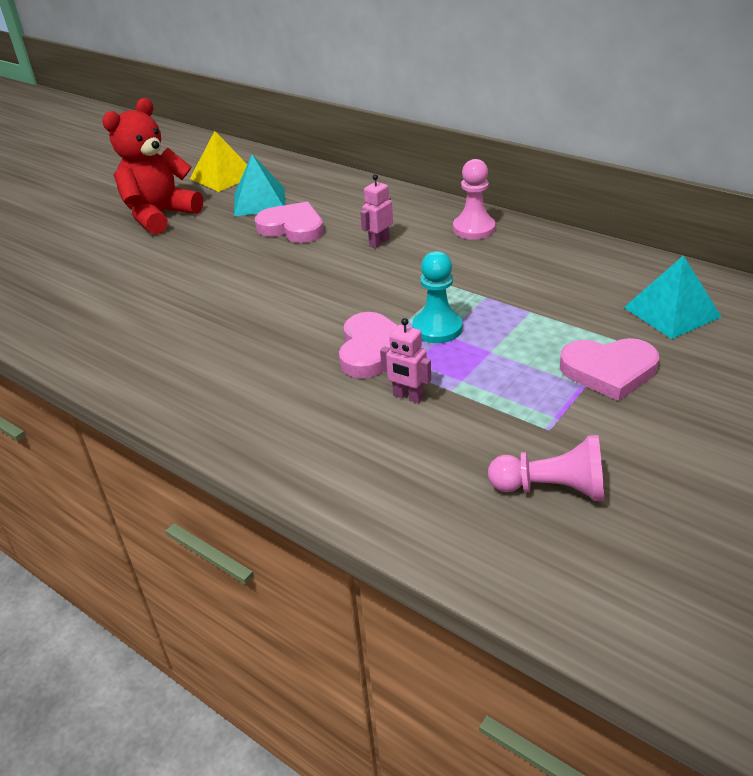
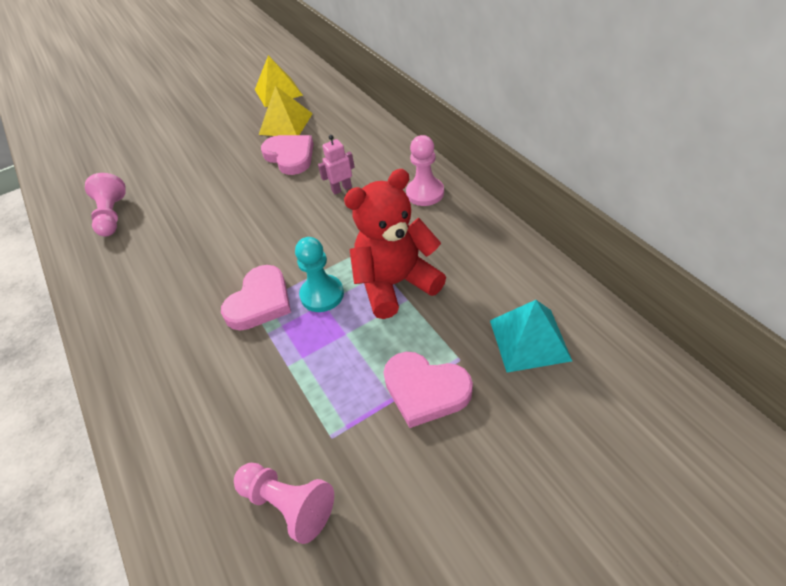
camera: 25 degrees right, 10 degrees up
(107, 321) = (112, 216): none -> pink pawn
(160, 215) = (211, 122): red teddy bear -> red teddy bear (395, 284)
(259, 201) = (286, 124): turquoise pyramid -> yellow pyramid
(408, 396) = (251, 360): pink robot -> none

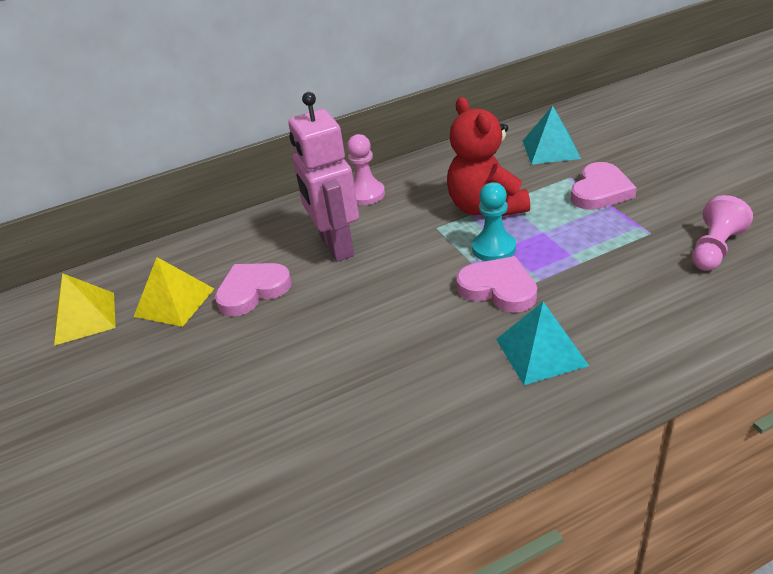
camera: 85 degrees left, 10 degrees down
(112, 216) = (300, 467): pink pawn -> none
(170, 334) = (541, 352): none -> turquoise pyramid
(341, 189) = (336, 246): pink robot -> pink robot, size x2.30

